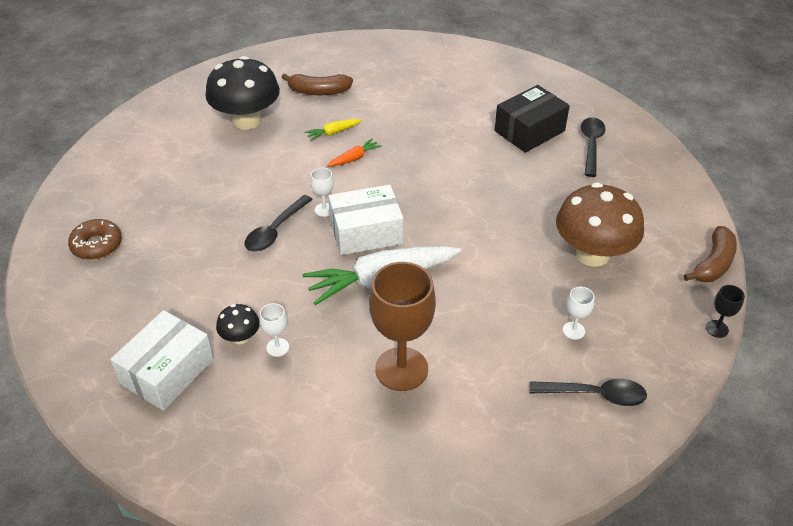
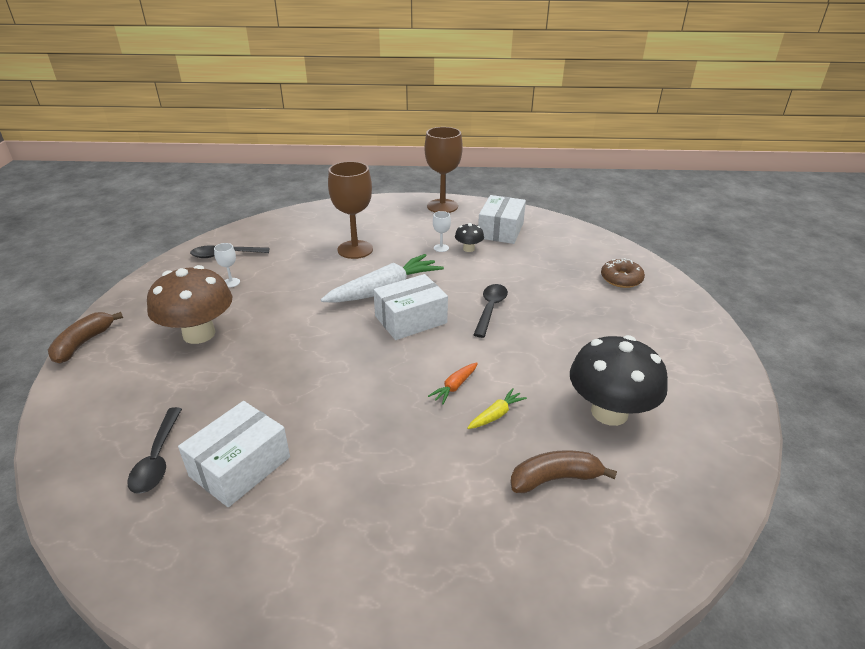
camera: 165 degrees right, 10 degrees down
(218, 468) = (442, 206): none -> brown goblet
(324, 210) = (458, 331): white goblet -> none
(529, 131) = (240, 466): black box -> white box
(717, 329) = (114, 298): black goblet -> none

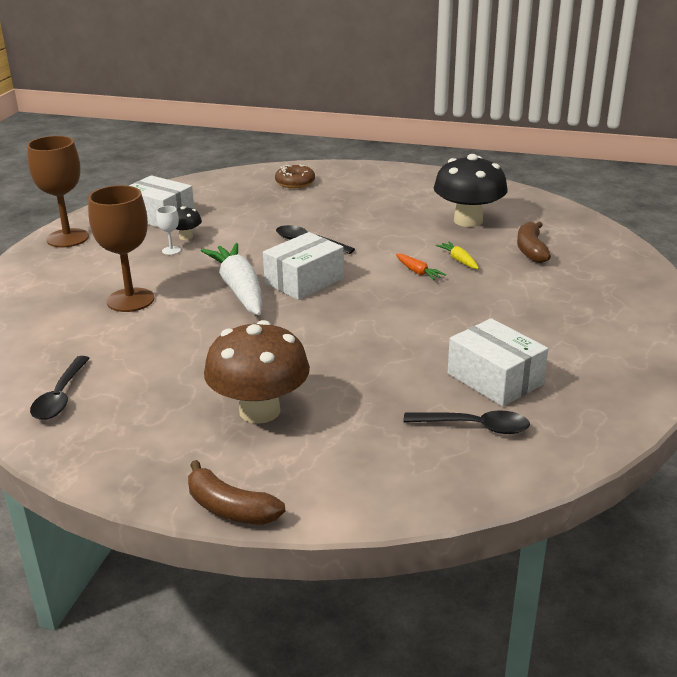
camera: 75 degrees left, 5 degrees down
(231, 282) = (147, 390): white goblet -> none
(410, 319) = (304, 281): white box -> white box turned 60 degrees clockwise

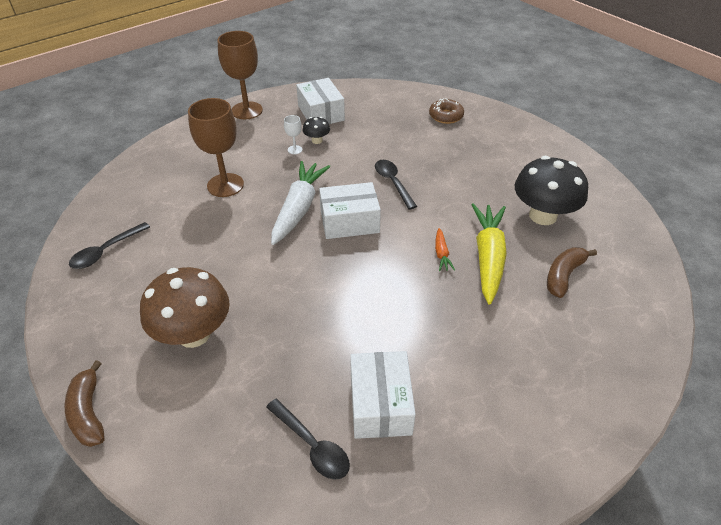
camera: 35 degrees right, 15 degrees up
(459, 260) = (488, 257): yellow carrot -> yellow carrot, size x2.26

